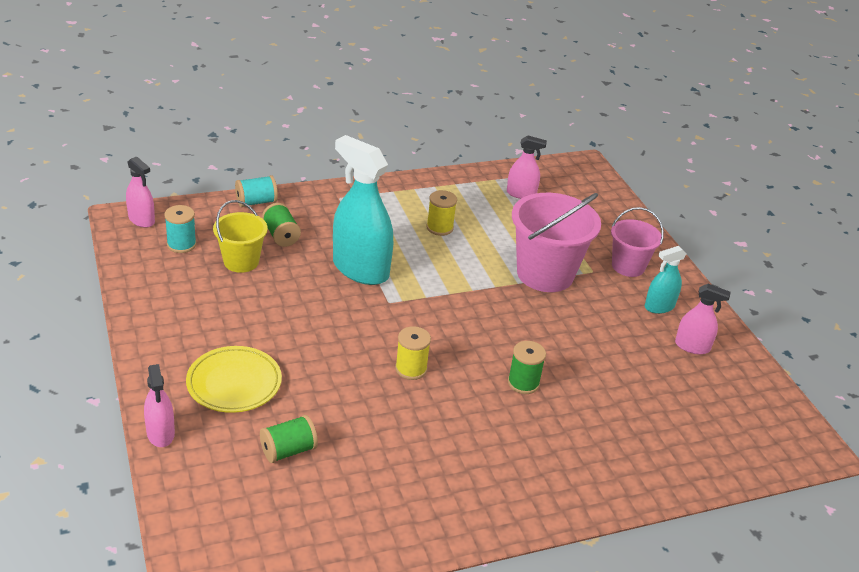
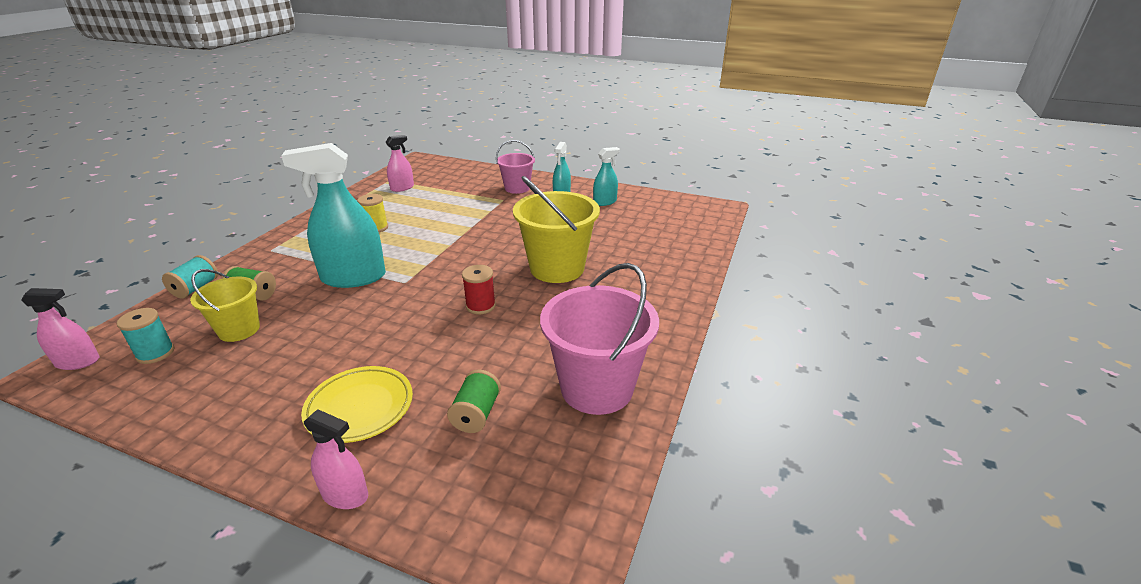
camera: 45 degrees left, 5 degrees down
(411, 369) = (480, 306): yellow spool -> red spool
(523, 383) = (557, 268): green spool -> yellow bucket
(545, 274) = (479, 214): pink bucket -> pink bucket (596, 388)
(692, 346) = (605, 202): pink spray bottle -> turquoise spray bottle

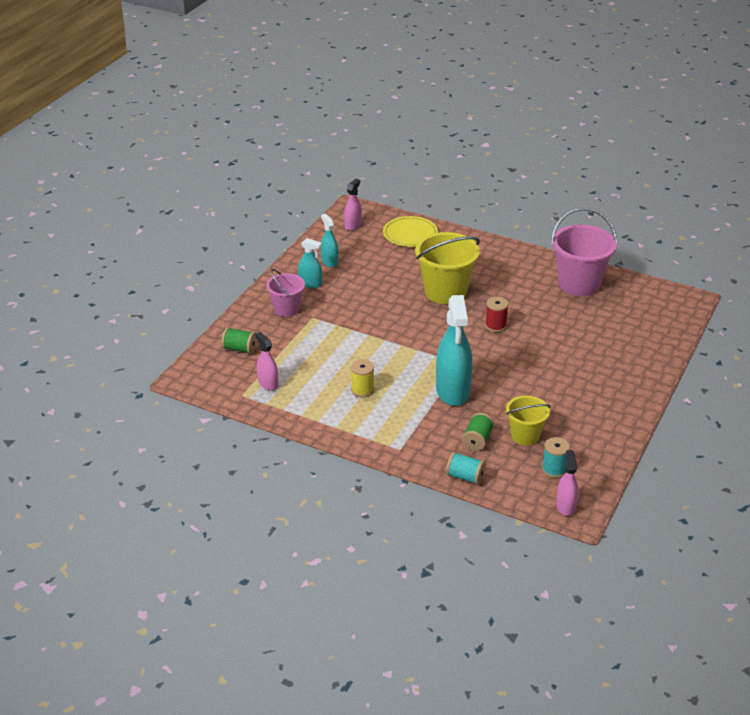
camera: 85 degrees left, 5 degrees up
(345, 495) = (663, 363): pink spray bottle -> pink spray bottle (353, 225)
(360, 407) = (601, 367): yellow plate -> yellow plate (410, 235)
(476, 414) = (603, 324): green spool -> green spool (240, 349)

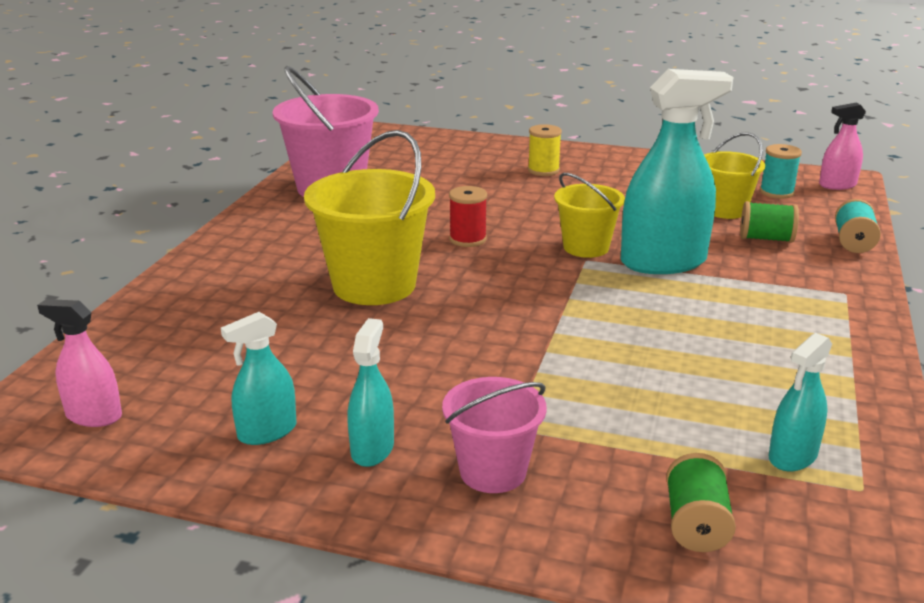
camera: 100 degrees left, 10 degrees down
(268, 383) = (792, 456): pink spray bottle -> turquoise spray bottle
(362, 390) = (724, 340): yellow spool -> yellow spool (543, 170)
(410, 235) = (155, 336): yellow plate -> none
(477, 366) = (586, 247): none -> yellow bucket

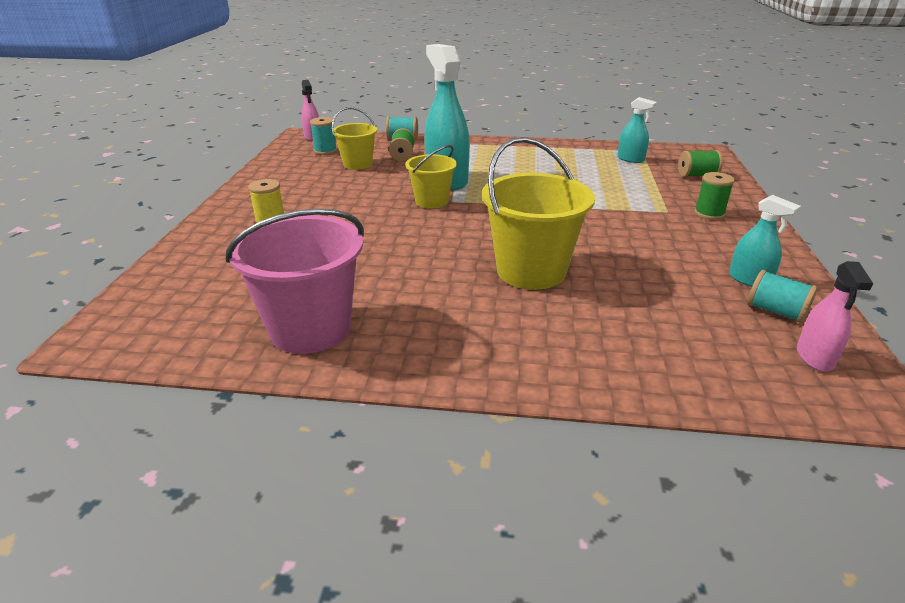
camera: 100 degrees left, 5 degrees up
(187, 424) = (775, 311): none -> turquoise spool
(372, 449) = (727, 245): turquoise spray bottle -> none
(468, 239) = (430, 242): red spool -> none
(493, 471) = (709, 214): pink bucket -> green spool

